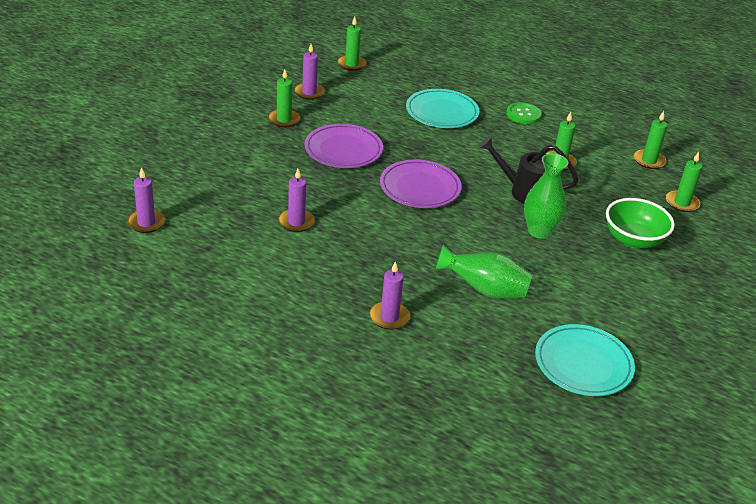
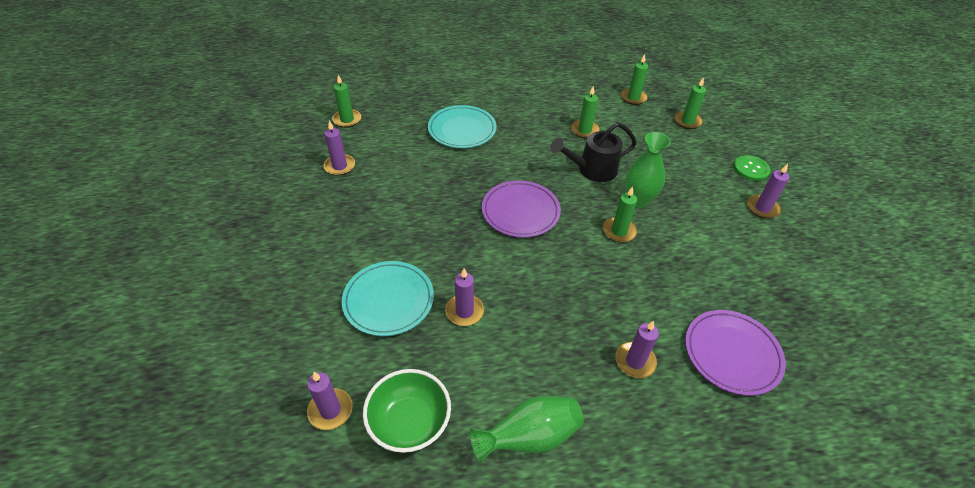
camera: 35 degrees left, 10 degrees up
(284, 120) = (345, 206): green candle -> green candle (619, 231)
(343, 150) = (426, 209): purple plate -> purple plate (732, 354)
(484, 290) = (664, 281): green vase -> green vase (530, 437)
(523, 114) = (518, 101): green button -> green button (751, 169)
(583, 364) = (791, 304): turquoise plate -> turquoise plate (388, 300)
(633, 240) = (697, 170): green bowl -> green bowl (410, 423)
(661, 296) = (762, 208): none -> purple candle

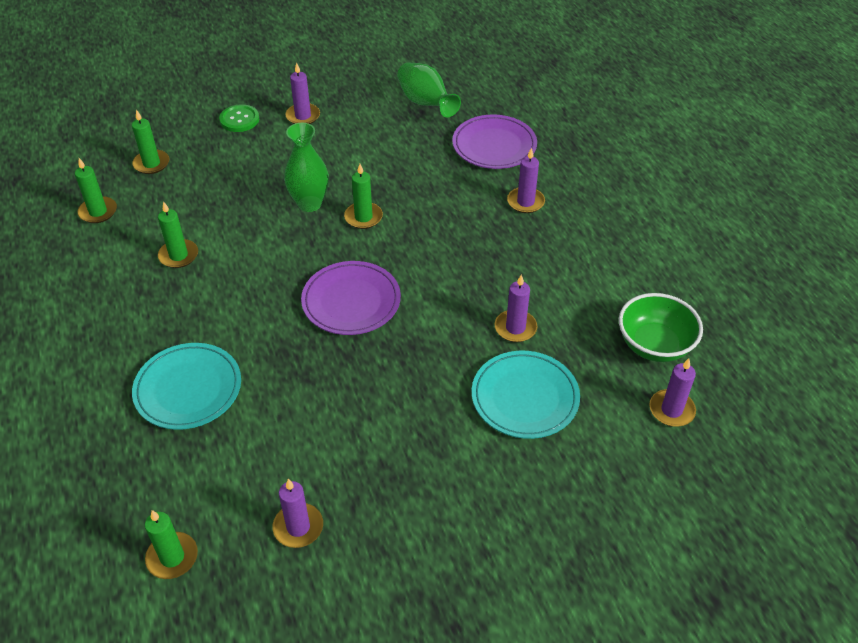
camera: 100 degrees left, 0 degrees up
(530, 437) = (628, 262): green vase -> green vase (425, 103)
(592, 170) = (261, 244): black watering can -> none

